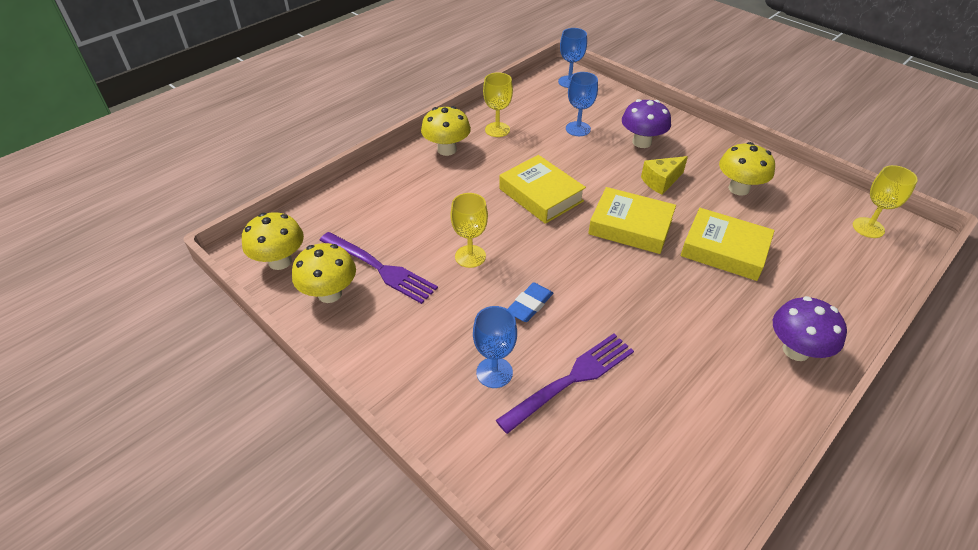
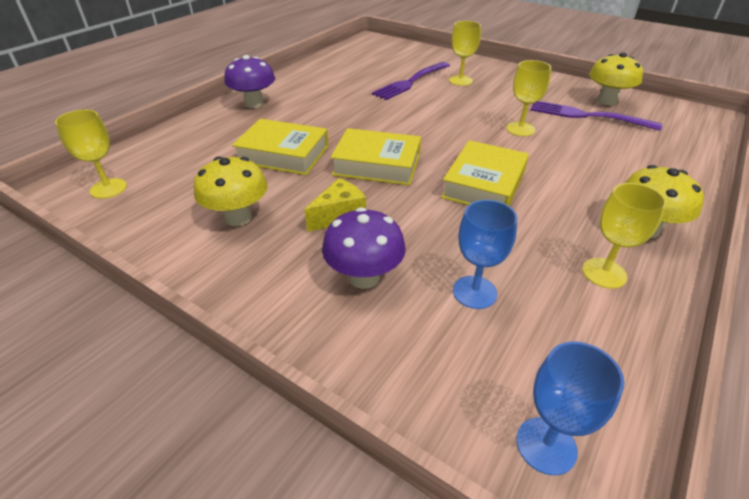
camera: 170 degrees right, 5 degrees down
(280, 261) = (672, 113): yellow mushroom -> none
(494, 372) = (460, 80): blue goblet -> yellow goblet
(530, 305) = (453, 108): blue eraser -> none
(540, 195) = (484, 184): yellow book -> yellow book turned 75 degrees clockwise

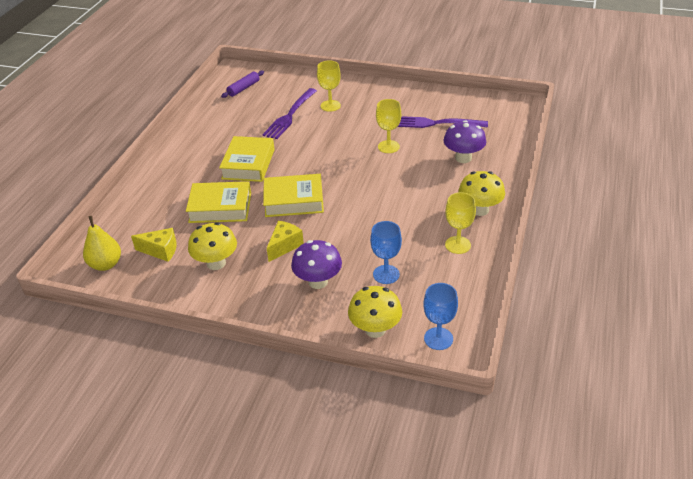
camera: 15 degrees left, 0 degrees up
(108, 188) = (106, 264): yellow goblet -> yellow pear
(182, 187) = (161, 251): none -> yellow cheese
(254, 103) = (169, 165): purple mushroom -> purple mushroom (463, 158)
(372, 53) = (243, 88): none -> purple rolling pin
(484, 184) = (373, 200): yellow book -> yellow book (248, 164)
(607, 101) = (448, 105): yellow mushroom -> yellow mushroom (375, 329)

